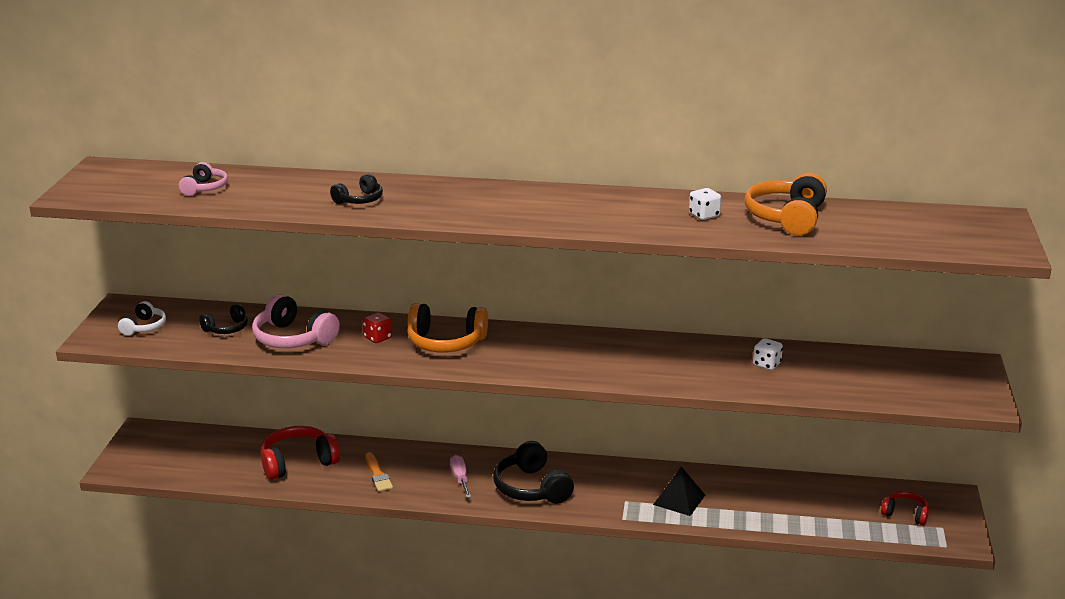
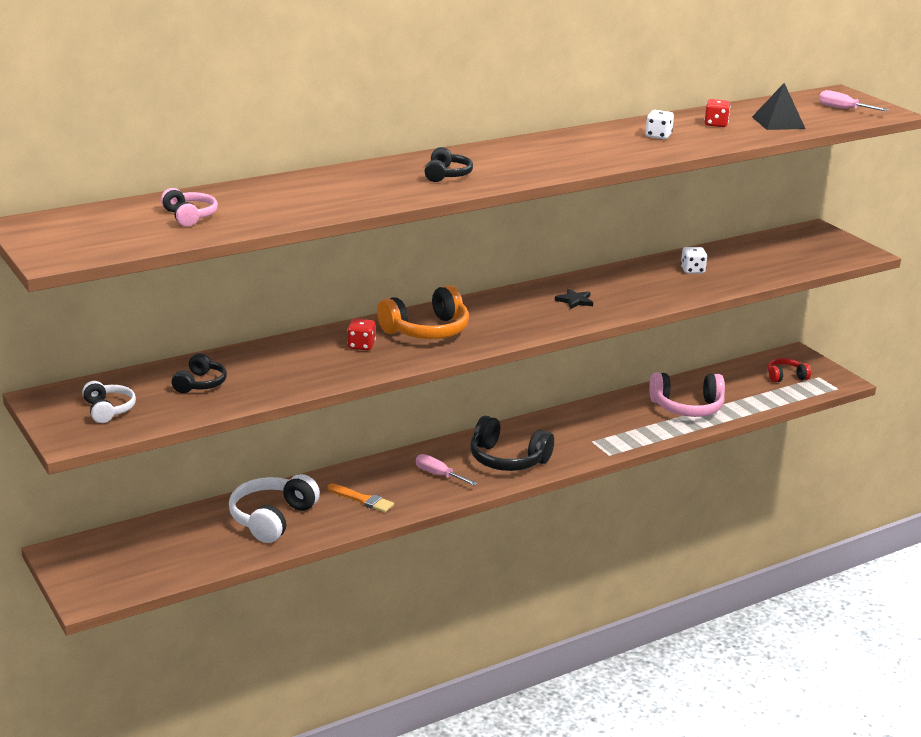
camera: 40 degrees left, 0 degrees up
(293, 338) = (283, 371): pink headphones -> pink headphones (687, 407)
(298, 462) = (272, 518): red headphones -> white headphones
(359, 200) = (364, 190): black headphones -> black headphones (447, 175)
(608, 357) = (575, 301): none -> black star
(679, 499) = (628, 425): black pyramid -> black pyramid (778, 122)
(787, 218) = (715, 124): orange headphones -> red dice
(964, 235) = (843, 109): none -> pink screwdriver

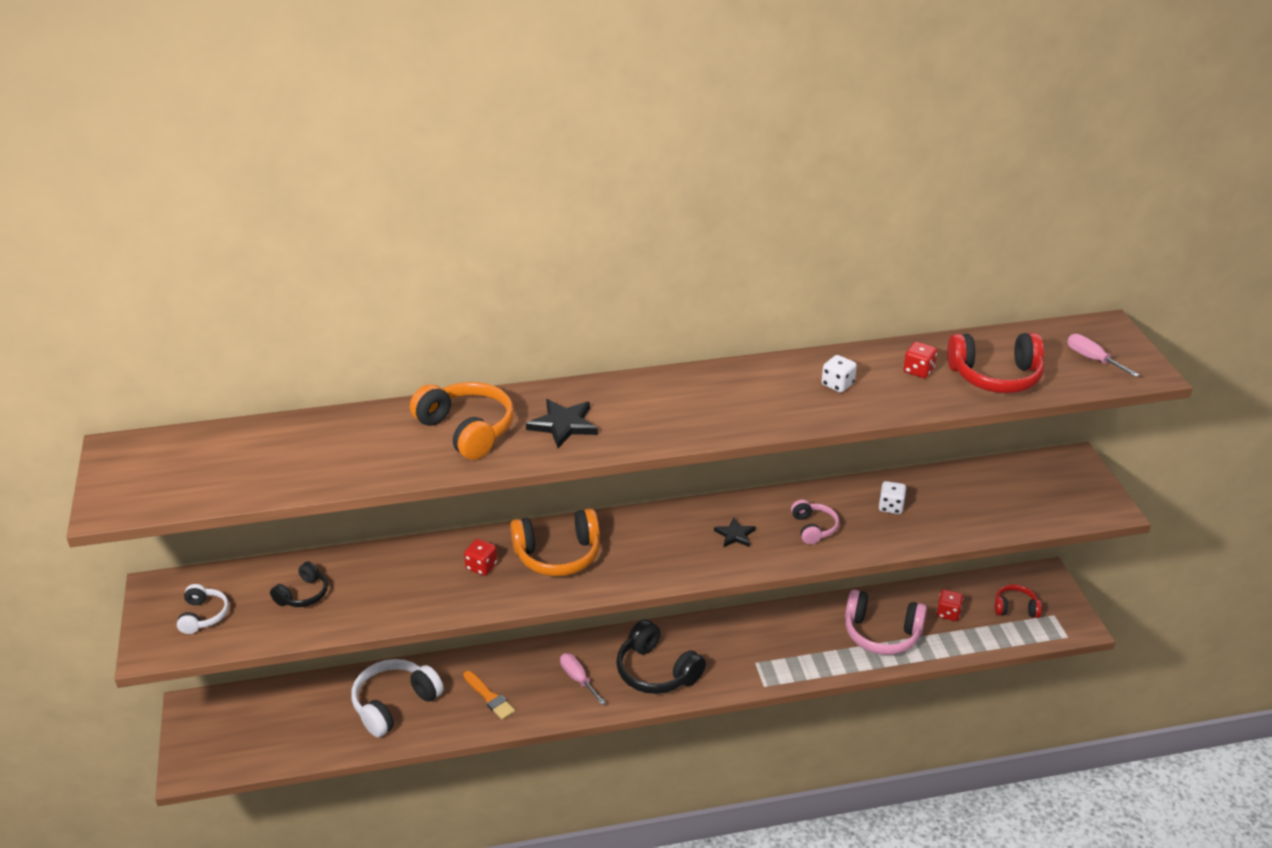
camera: 20 degrees right, 10 degrees up
(189, 216) = (269, 459): pink headphones -> pink headphones (813, 528)
(362, 185) = (467, 430): none -> orange headphones
(447, 175) = (563, 425): black headphones -> black star
(733, 387) = (948, 613): none -> red dice
(778, 122) = (995, 376): black pyramid -> red headphones

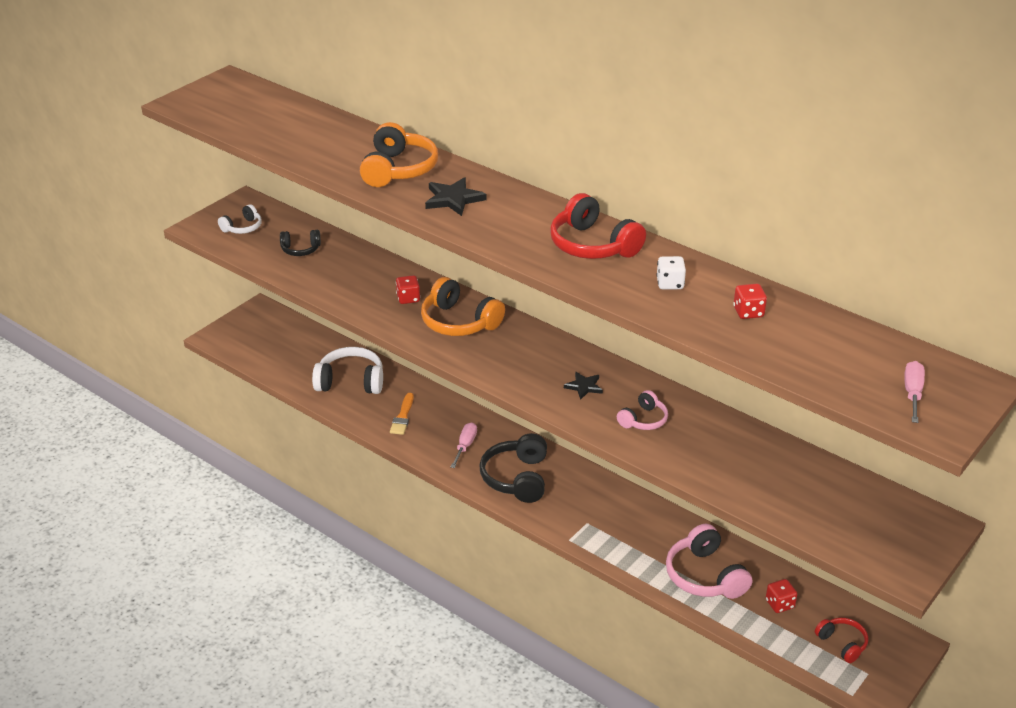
camera: 50 degrees right, 0 degrees up
(891, 507) = (724, 447): white dice -> none
(995, 376) = (801, 352): red headphones -> red headphones (593, 245)

